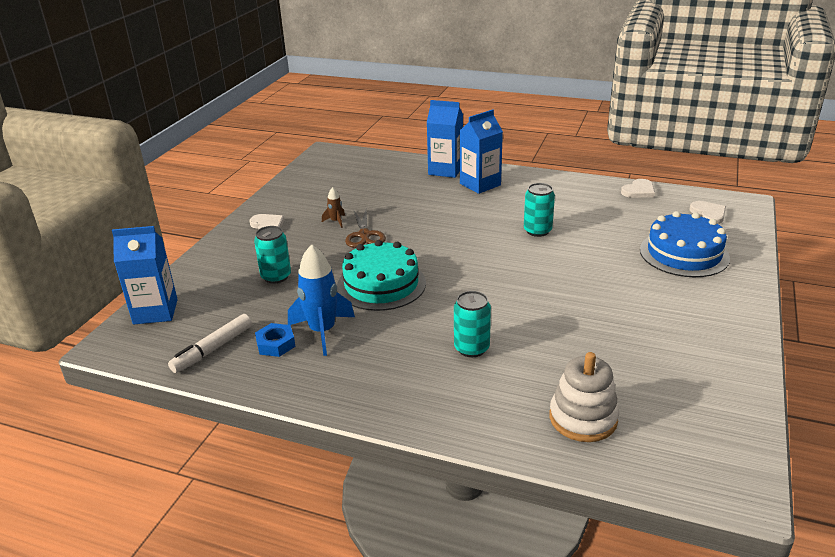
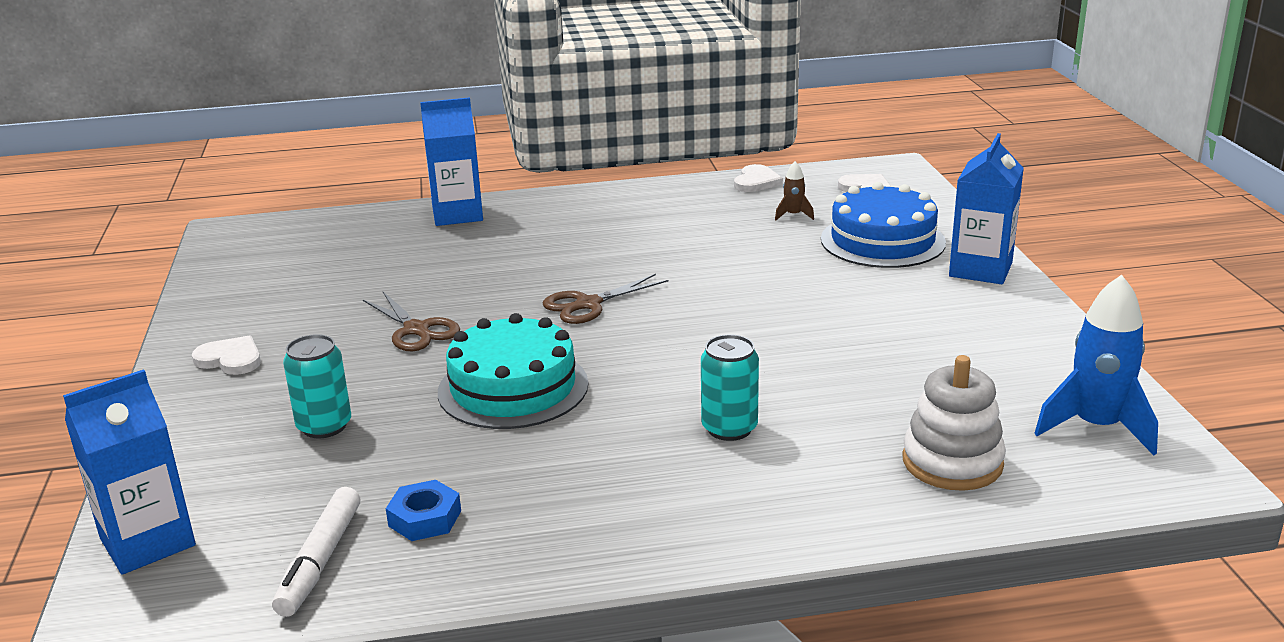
camera: 30 degrees left, 5 degrees down
(322, 331) = (485, 477): blue rocket -> blue rocket (1096, 427)
(336, 221) = (348, 323): brown rocket -> brown rocket (793, 215)
(465, 246) = (588, 304): none -> brown scissors
(480, 184) = (530, 221): blue carton -> blue carton (980, 269)
(537, 231) = (672, 260): turquoise can -> none

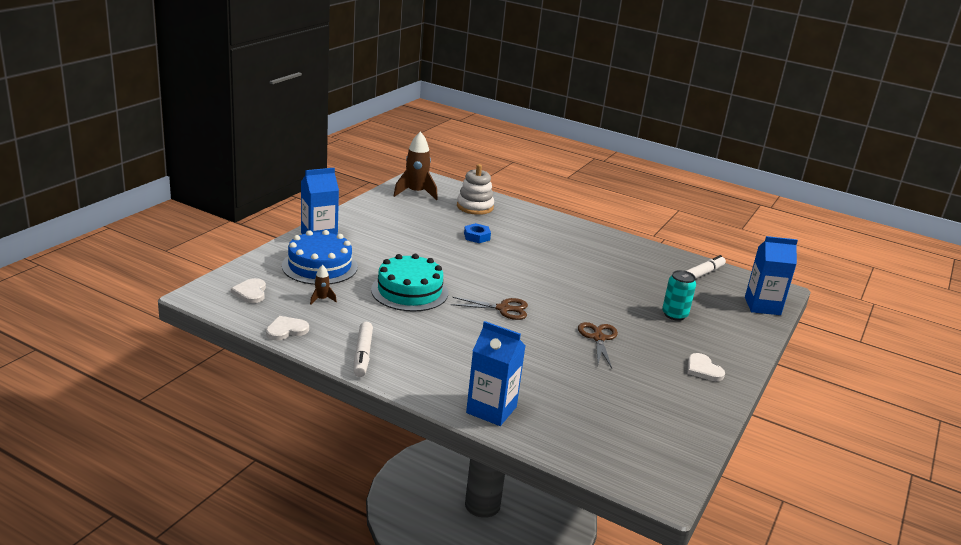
camera: 145 degrees left, 0 degrees up
(425, 518) = (658, 269): blue nut -> blue nut (476, 236)
(513, 388) = (583, 292): turquoise cake -> turquoise cake (409, 291)
(649, 197) = (363, 354): none -> white marker
(729, 428) = (524, 243): turquoise can -> none
(1096, 427) = (416, 193): blue rocket -> brown rocket

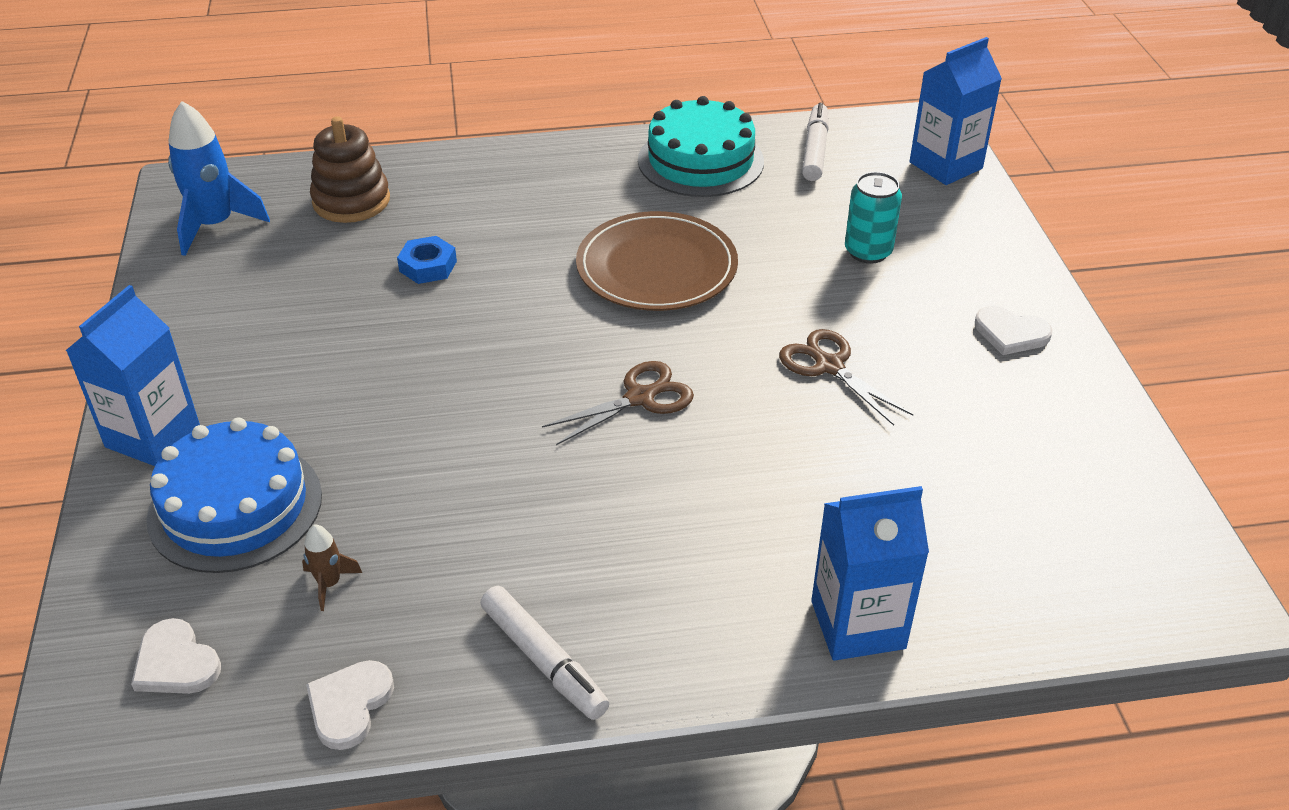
camera: 35 degrees left, 15 degrees up
(409, 291) = (457, 459): turquoise cake -> turquoise cake (700, 161)
(416, 193) = (215, 225): brown rocket -> blue rocket
(475, 207) = (351, 201): white stacking toy -> brown stacking toy
(569, 277) = (656, 267): none -> brown plate

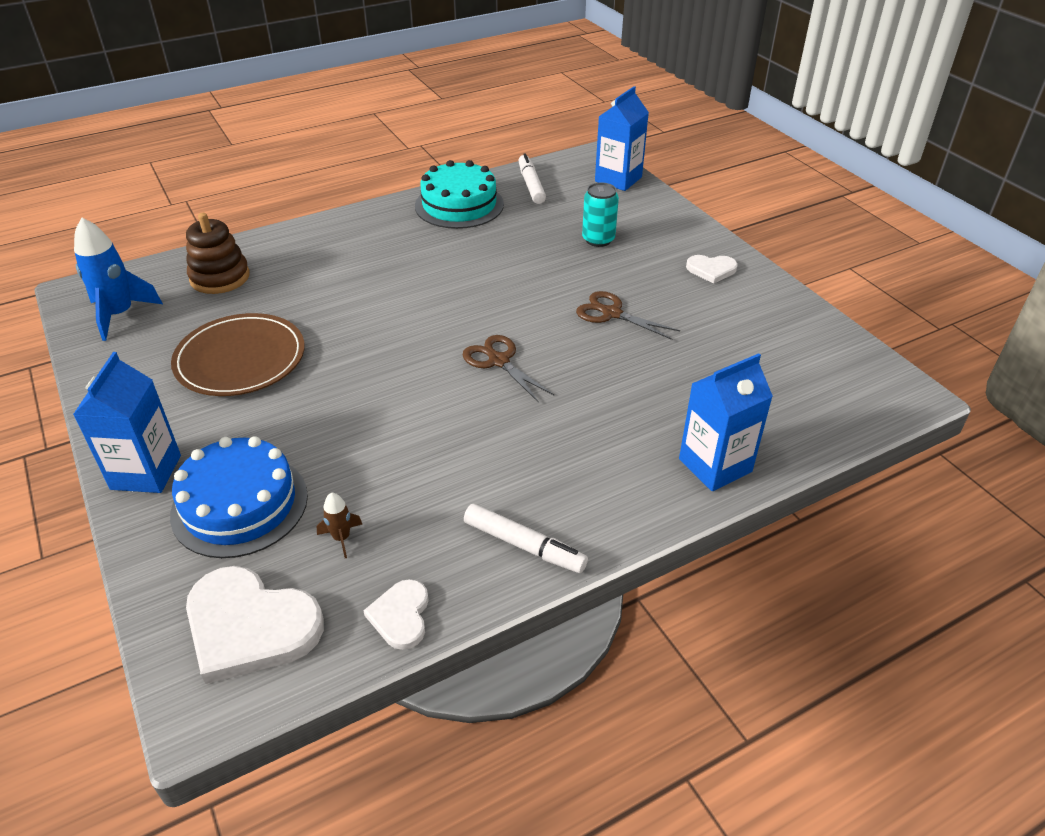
camera: 20 degrees left, 0 degrees up
(176, 662) = (250, 626): white heart -> white heart, size x1.88
(428, 266) = (301, 309): blue nut -> none
(640, 398) = (499, 361): brown scissors -> brown scissors turned 75 degrees counterclockwise
(656, 267) = (465, 277): brown plate -> brown plate (240, 359)

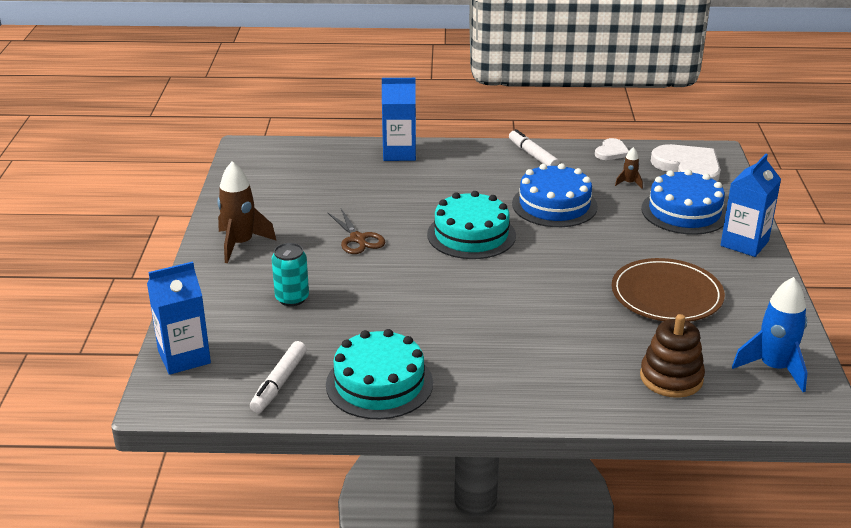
camera: 150 degrees left, 10 degrees down
(429, 446) = (554, 205): none -> blue cake
(499, 361) = (471, 235): brown scissors -> turquoise cake
(711, 270) = (240, 244): white heart -> brown rocket

